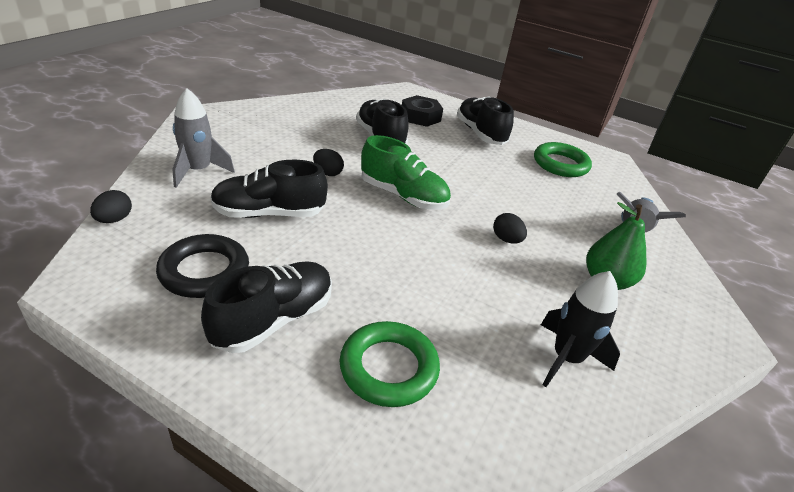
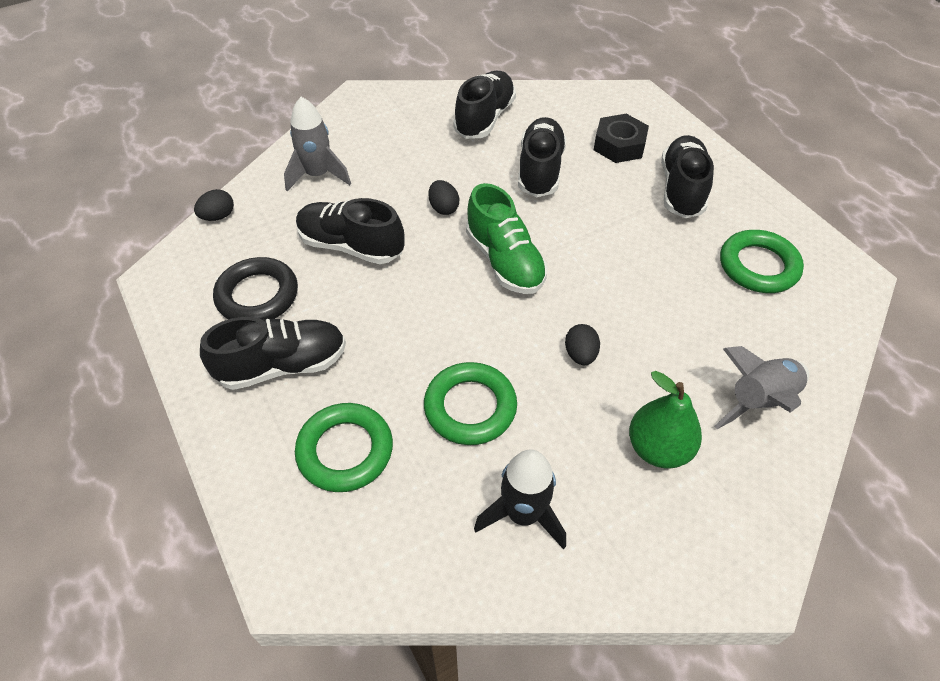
camera: 35 degrees right, 15 degrees up
(313, 115) = (484, 118): none -> black shoe
(462, 298) = (470, 407): none -> green ring

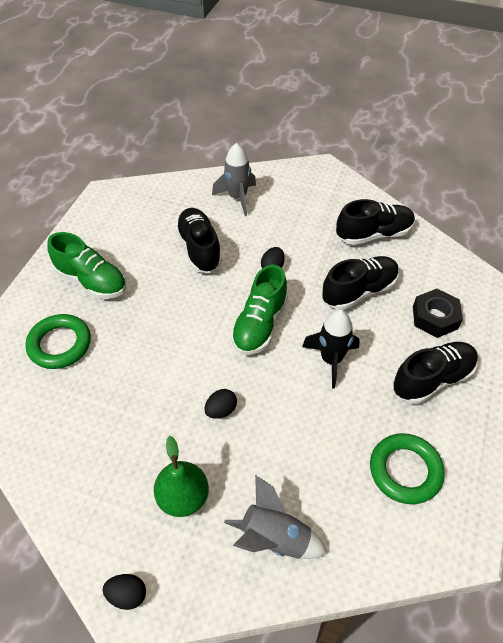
camera: 50 degrees right, 0 degrees up
(218, 216) = (165, 183): black egg -> black egg (127, 595)
(257, 295) = (128, 238): black ring -> none
(282, 365) = (91, 281): black shoe -> green shoe
(470, 407) = (133, 380): green ring -> none
(523, 514) = (80, 453): black rocket -> black rocket (331, 360)

